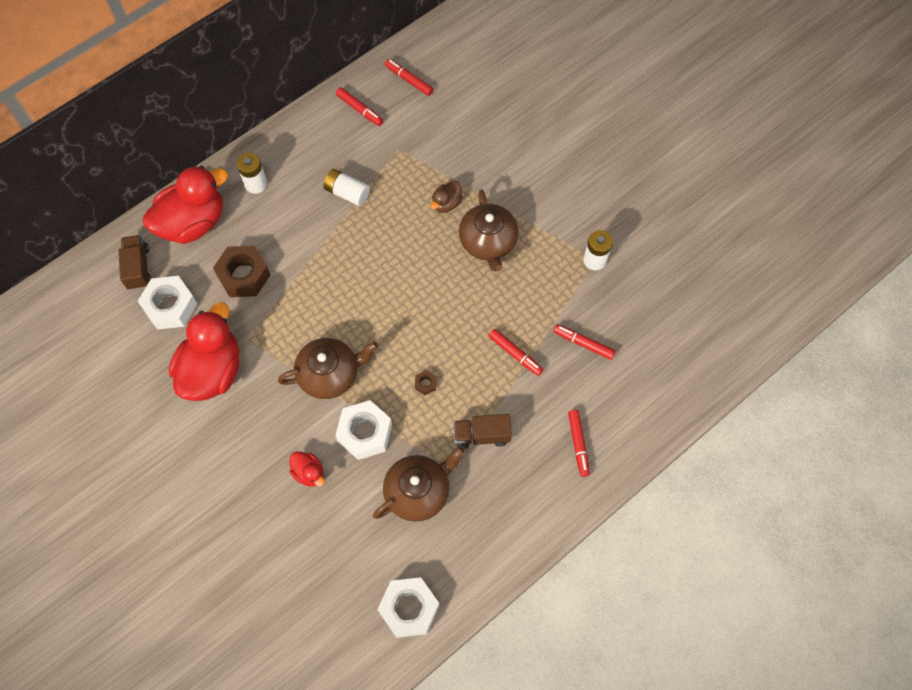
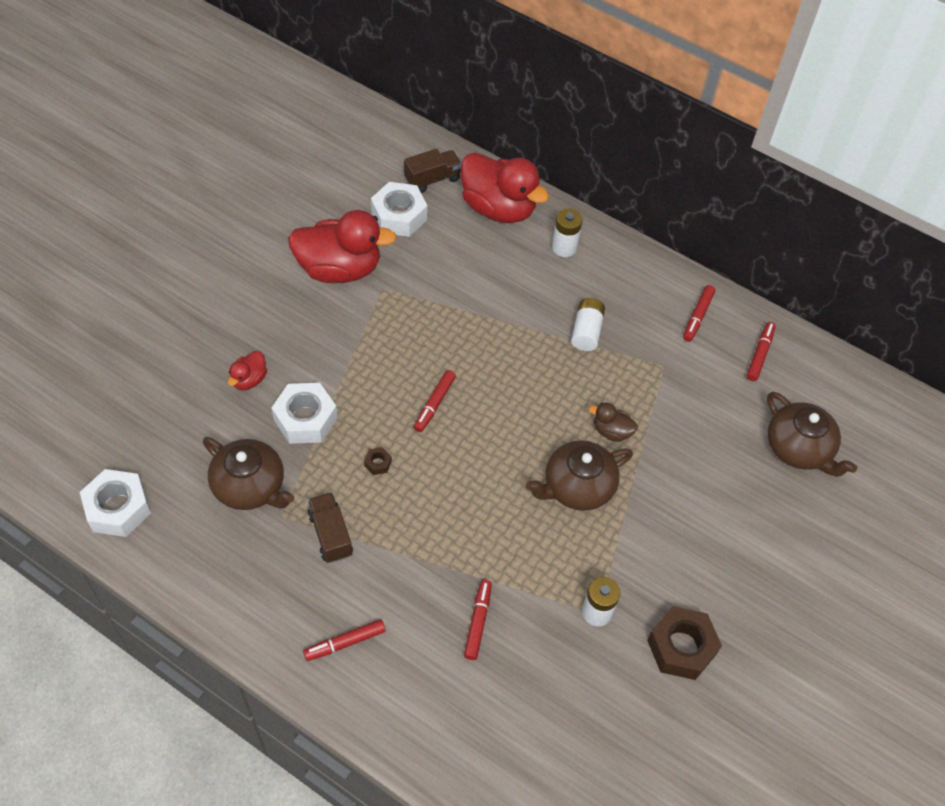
camera: 70 degrees right, 10 degrees down
(244, 275) = (453, 266): brown nut -> brown nut (681, 647)
(330, 374) = (364, 370): brown teapot -> brown teapot (799, 448)
(515, 354) = (441, 548): red marker -> red marker (434, 404)

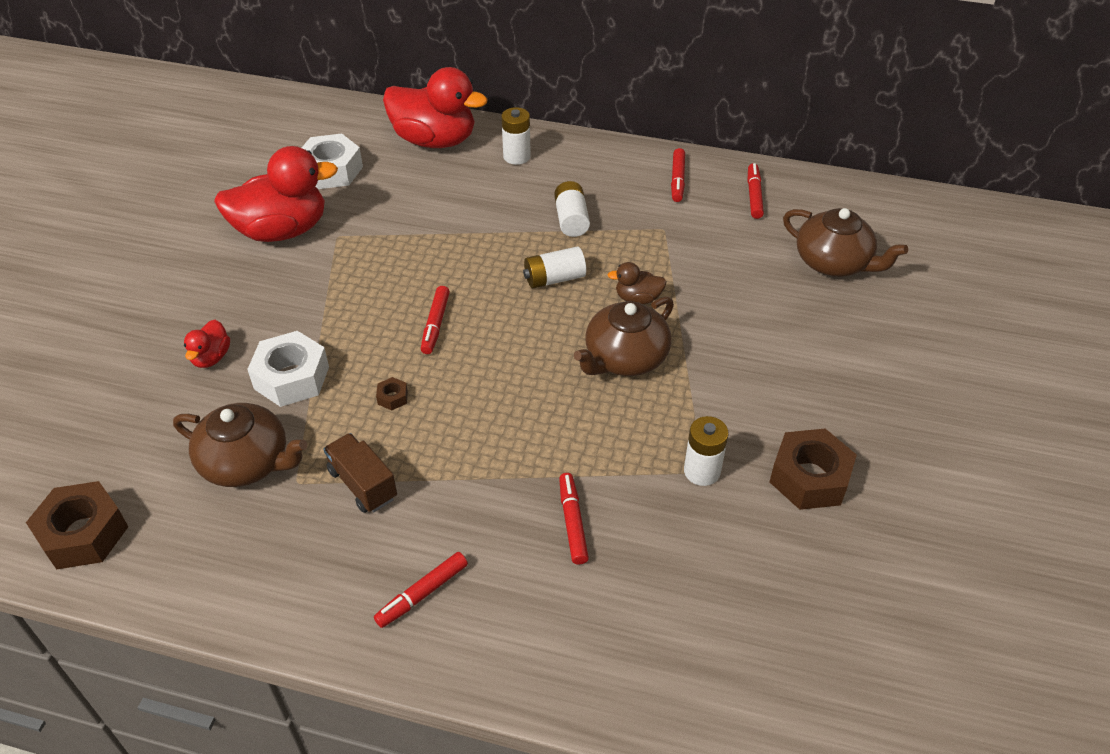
camera: 15 degrees left, 10 degrees down
(118, 508) = (83, 534): white nut -> brown nut
(432, 179) = (355, 133): brown truck -> none
(548, 389) = (554, 279): none -> white battery

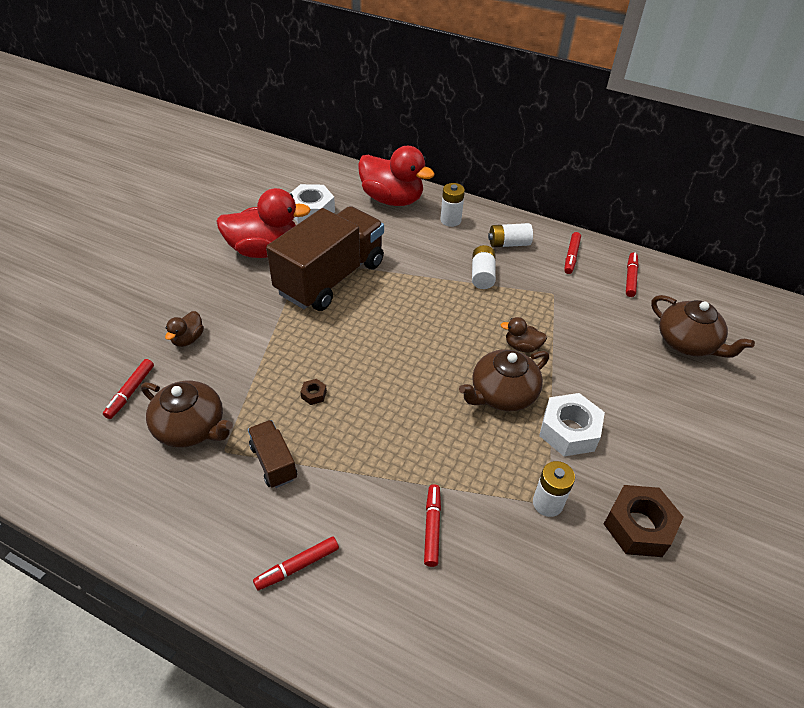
camera: 10 degrees right, 0 degrees up
(83, 534) = (56, 462): brown nut -> none
(211, 357) = (188, 339): red duck -> brown duck
(291, 378) = (242, 365): white nut -> white nut (569, 431)
(378, 252) = (331, 278): none -> brown truck
(435, 324) = (360, 341): red marker -> red marker (130, 392)
(554, 279) = (459, 320): white battery -> white battery (508, 243)

